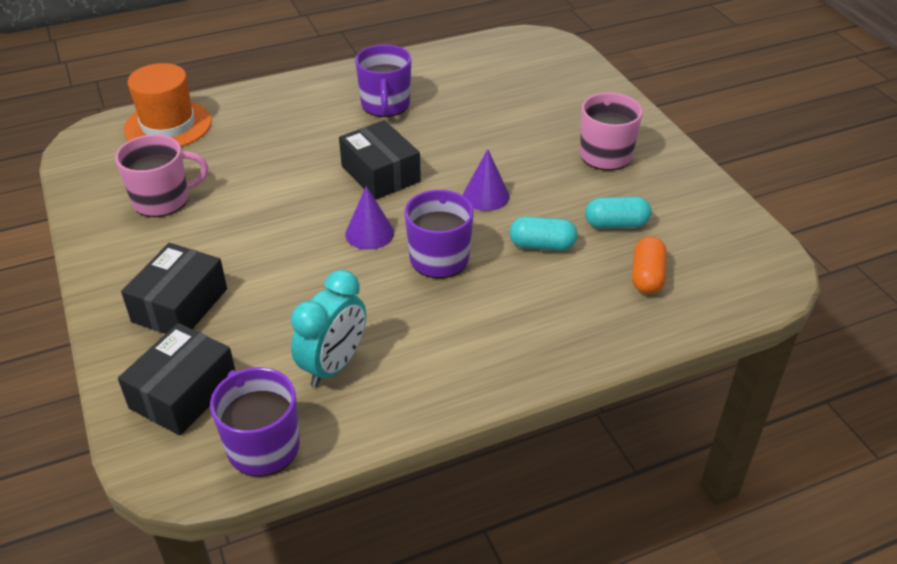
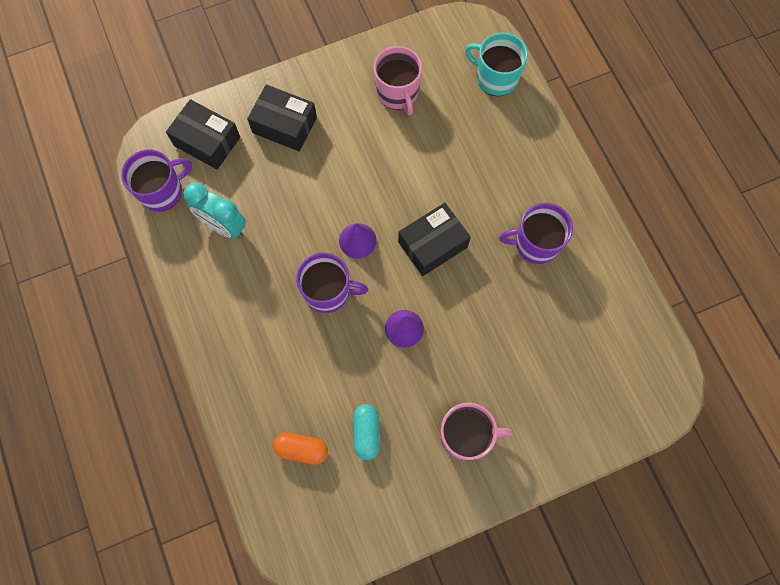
camera: 90 degrees right, 30 degrees up
(168, 125) = (495, 78): orange hat -> turquoise mug
(542, 245) = (341, 370): turquoise capsule -> none

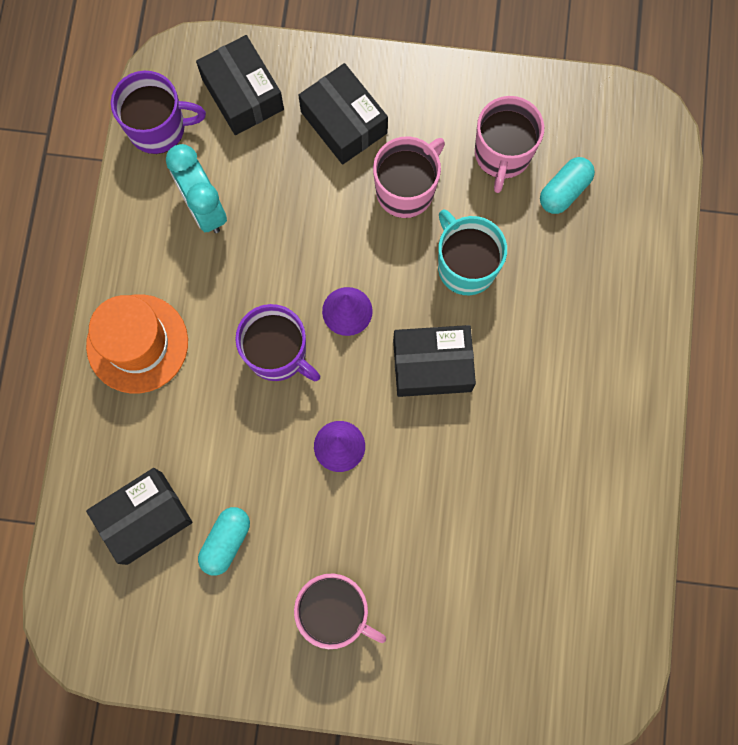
camera: 30 degrees right, 5 degrees up
(229, 337) = (137, 343): none -> orange hat
(302, 449) = (144, 518): orange capsule -> black box
(350, 145) = (406, 190): none -> pink mug
(449, 95) = (564, 191): none -> turquoise capsule
(495, 78) = (635, 199): turquoise mug -> turquoise mug (465, 266)
(535, 244) = (555, 433): purple mug -> none

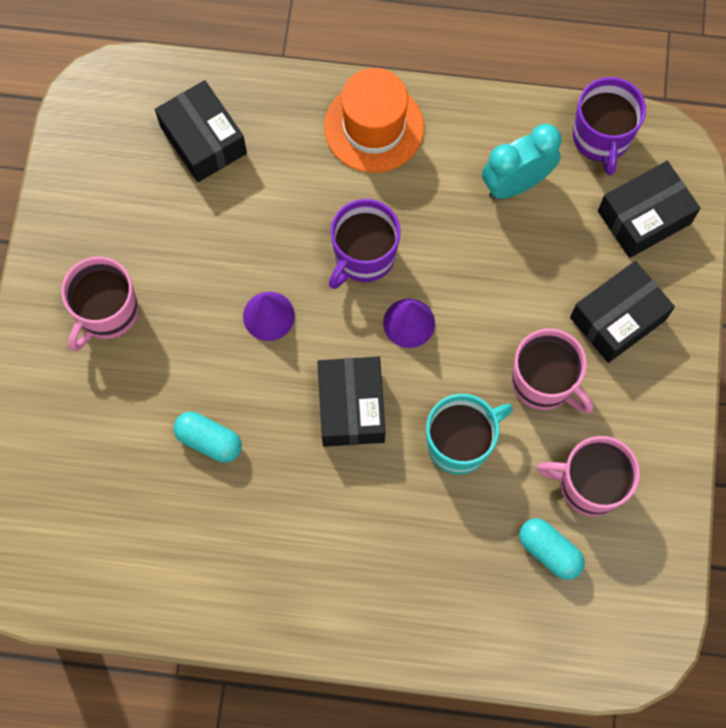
camera: 90 degrees right, 5 degrees down
(226, 541) = (178, 213): turquoise capsule -> turquoise capsule (209, 441)

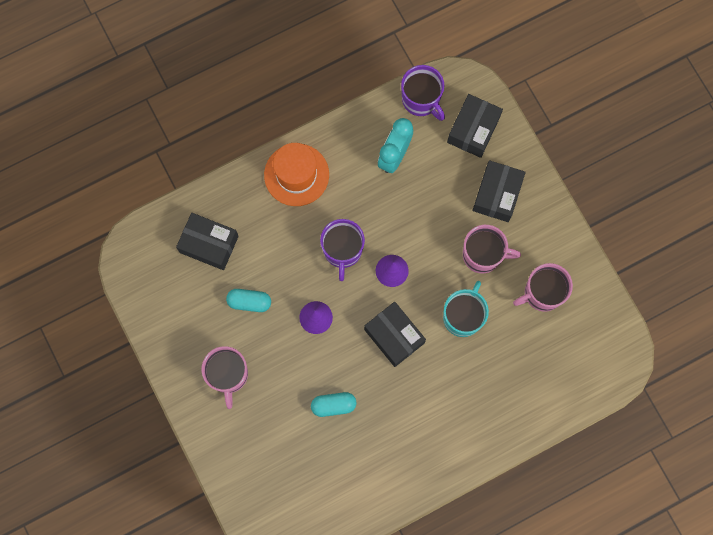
camera: 35 degrees left, 5 degrees up
(549, 551) = (546, 341): turquoise capsule -> turquoise capsule (249, 302)

